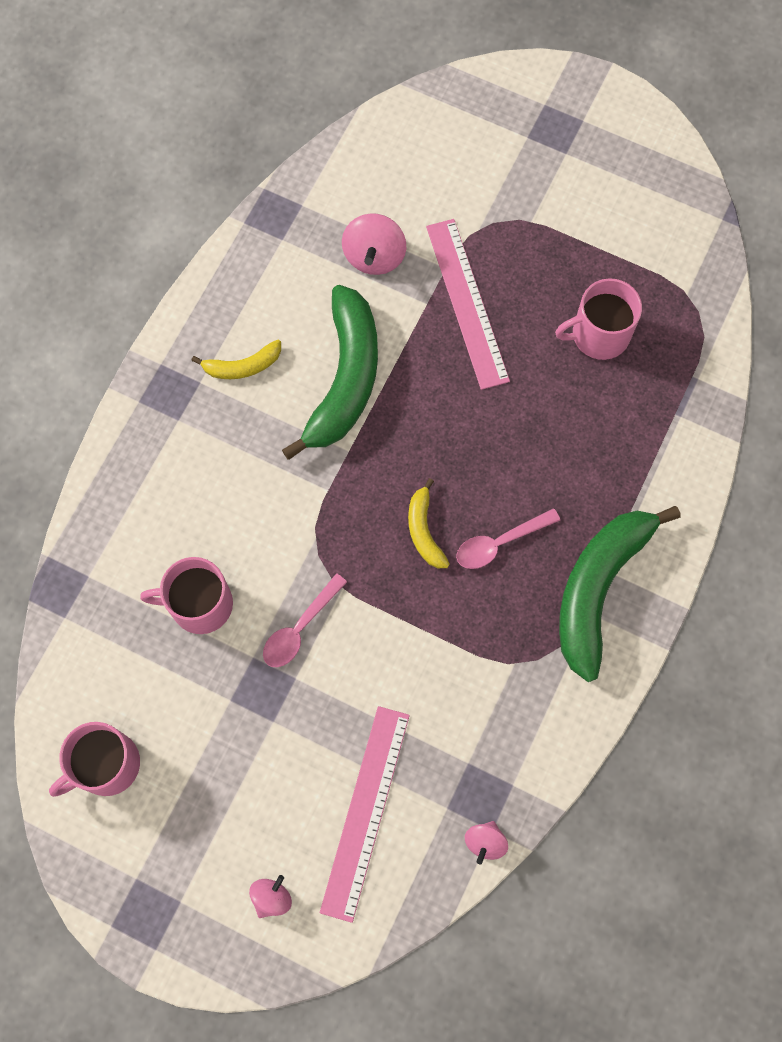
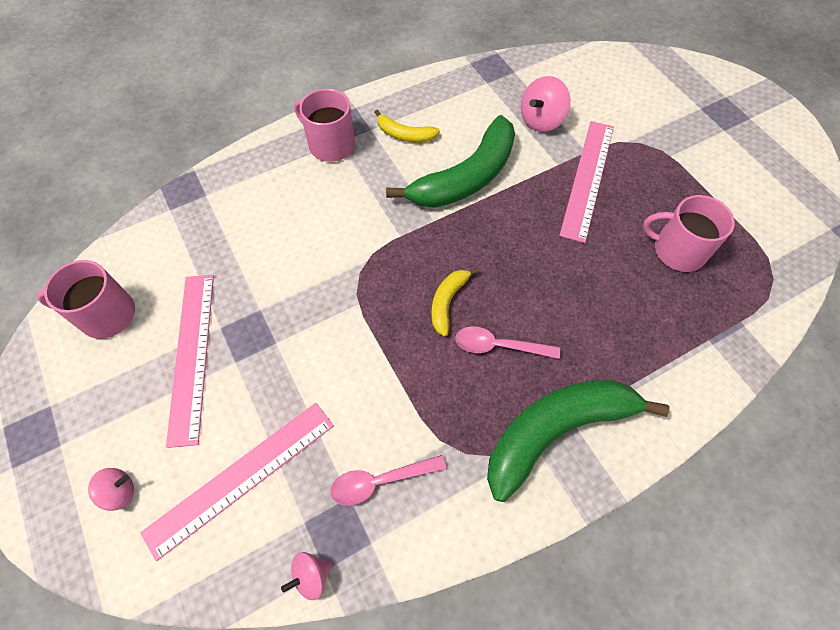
camera: 35 degrees right, 10 degrees down
(199, 604) = (256, 253): pink mug -> pink mug (330, 145)
(226, 743) = (191, 355): none -> pink ruler
(300, 628) = (307, 311): pink spoon -> pink spoon (380, 481)

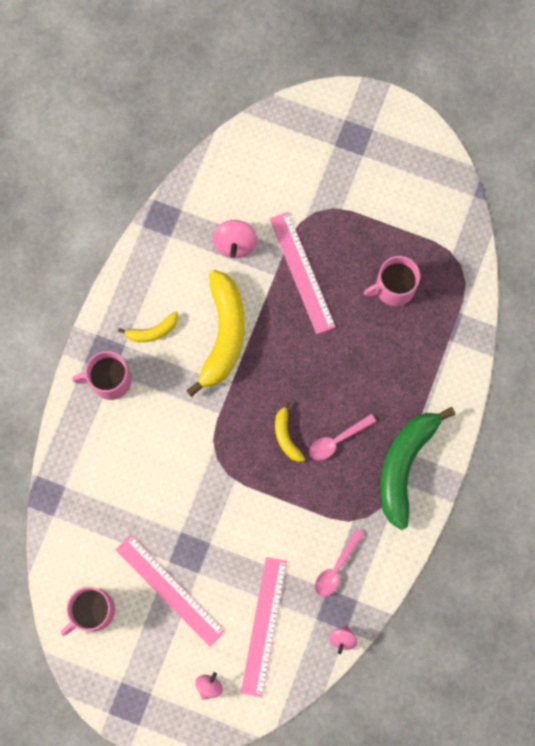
camera: 40 degrees left, 15 degrees up
(466, 177) = (223, 334): green banana -> yellow banana

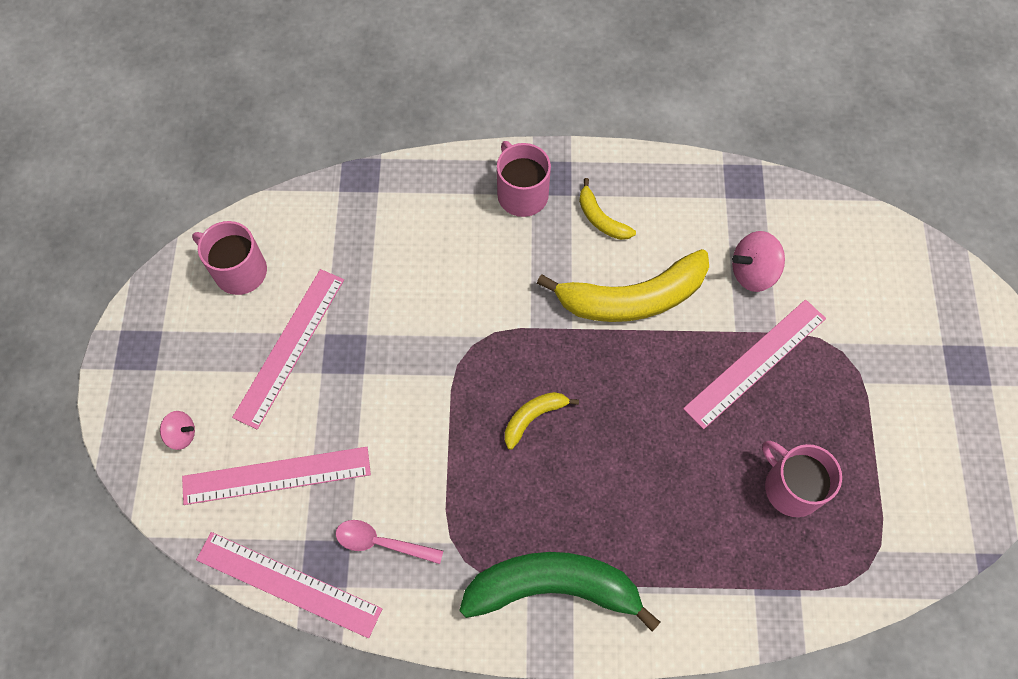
camera: 70 degrees right, 10 degrees down
(337, 440) = (553, 484): pink spoon -> none
(342, 639) = (288, 584): pink spinning top -> pink ruler

